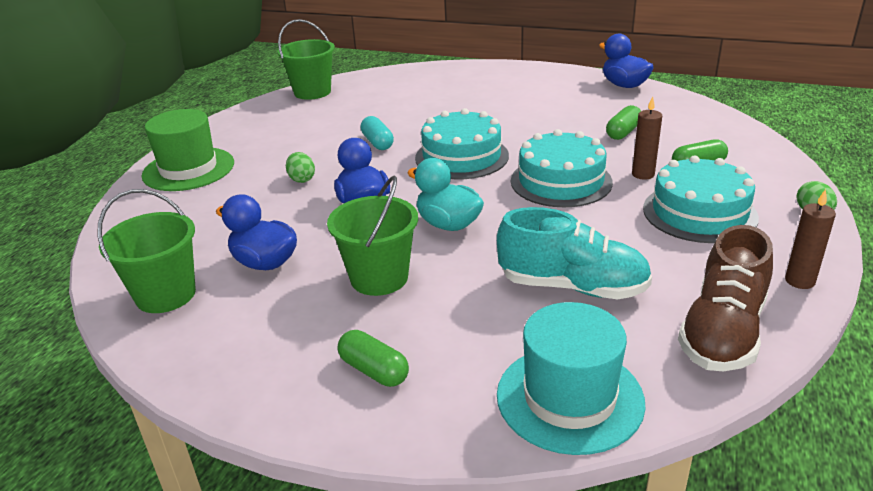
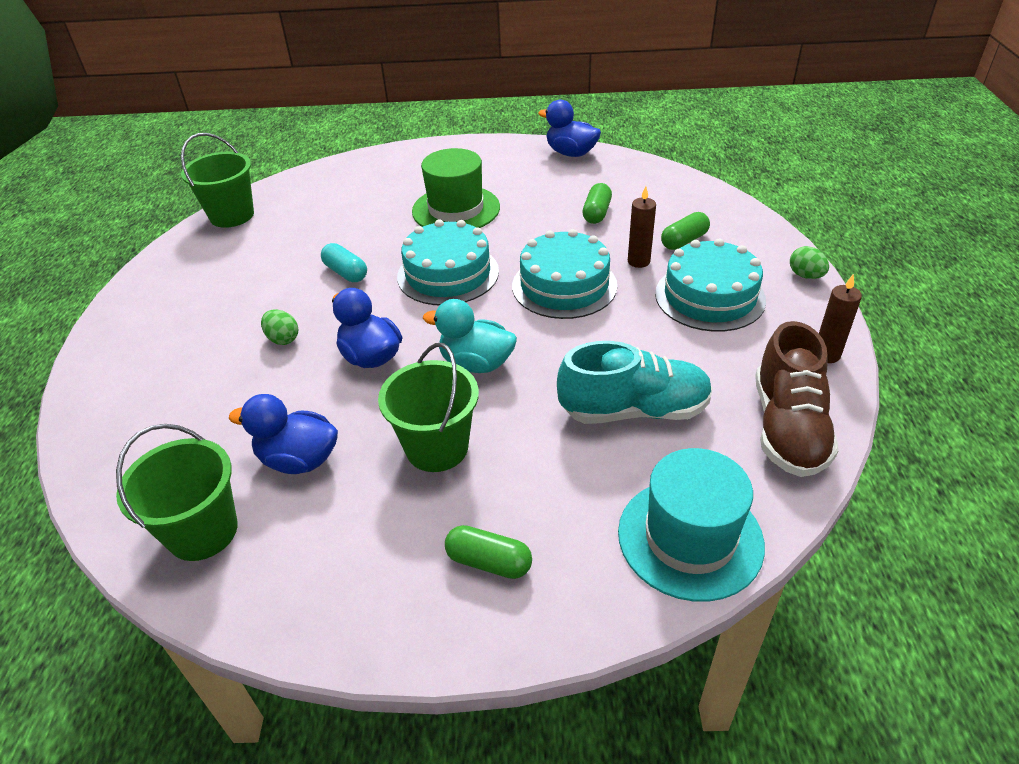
camera: 20 degrees left, 10 degrees up
(188, 169) = (134, 353): green hat -> green hat (456, 209)

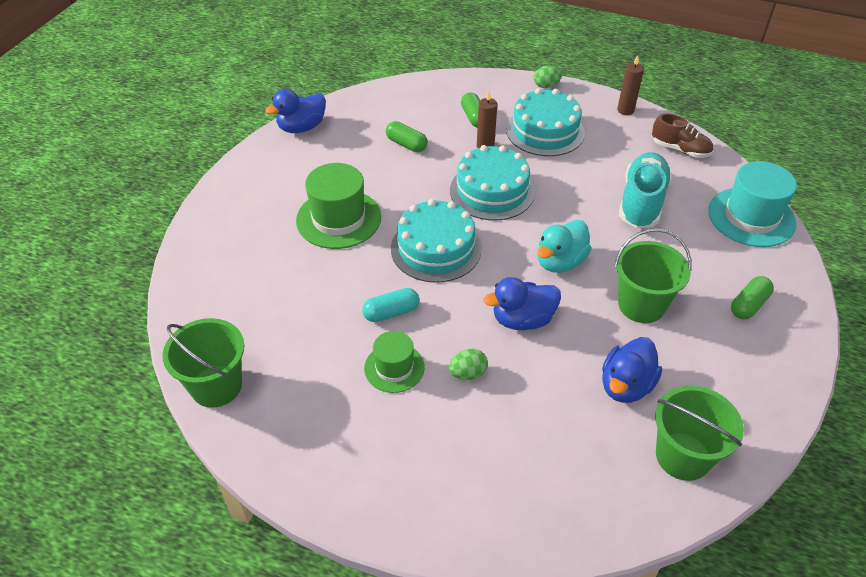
camera: 70 degrees left, 5 degrees up
(277, 294) = (394, 368): none -> green hat
(787, 428) = (680, 149): brown shoe -> brown shoe, size x0.64

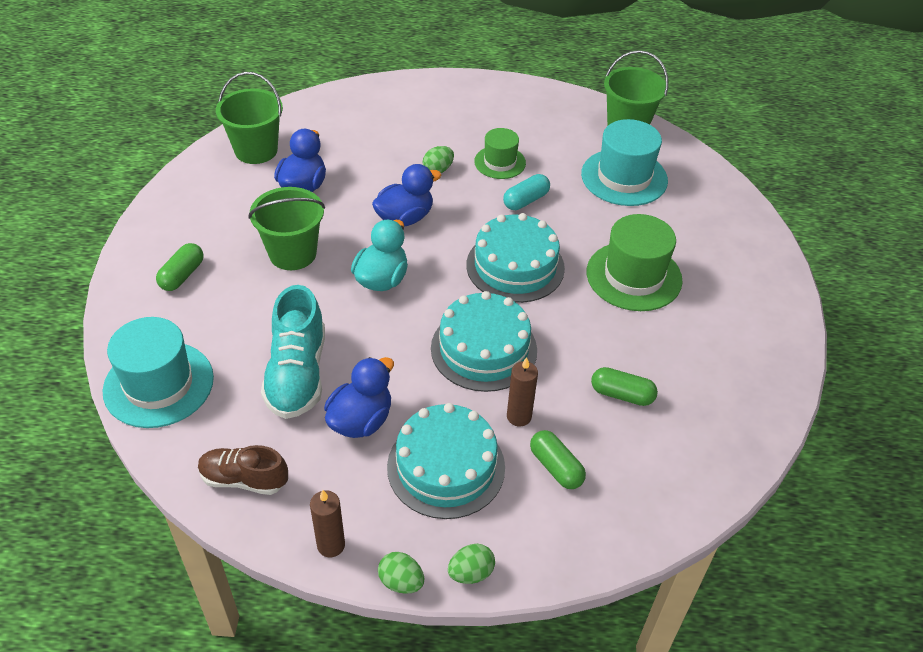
camera: 160 degrees right, 0 degrees up
(273, 317) = (624, 177): none -> turquoise hat
(301, 127) = (771, 389): blue duck -> blue duck (361, 420)
(587, 89) = (401, 582): none -> green egg

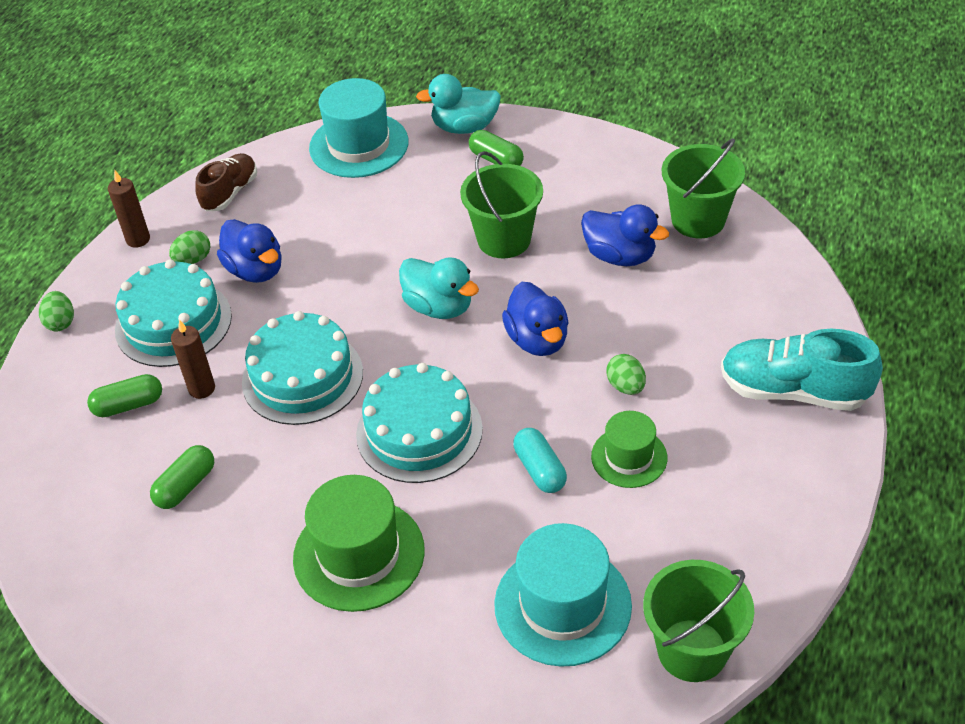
camera: 110 degrees right, 0 degrees up
(130, 306) = (464, 127): none -> turquoise duck
(297, 374) = (331, 232): turquoise shoe -> turquoise shoe (793, 391)
(401, 582) = (80, 278): green egg -> green egg (193, 259)

